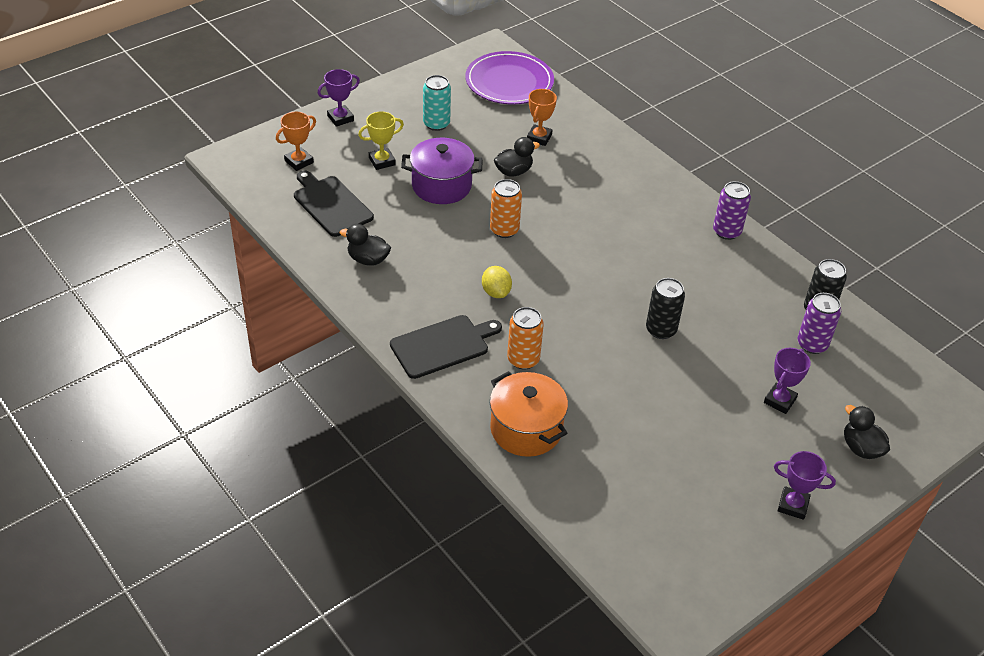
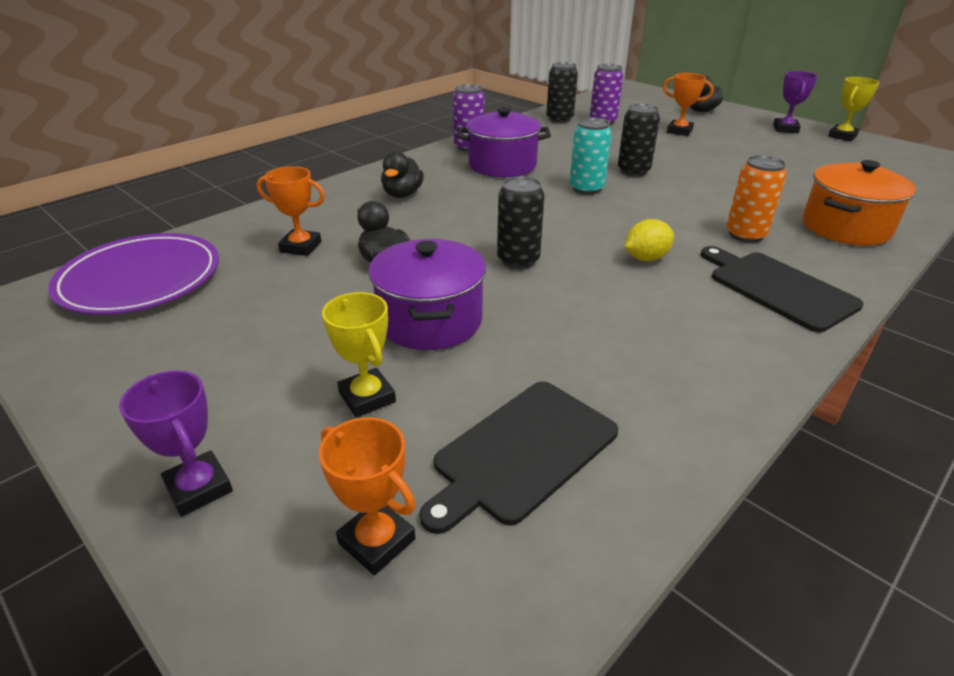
camera: 95 degrees left, 10 degrees down
(368, 259) = (654, 378): black duck -> black duck (402, 194)
(436, 124) = (249, 342): turquoise can -> turquoise can (586, 188)
(504, 230) = (518, 260): orange can -> black can
(678, 247) = (502, 165): none -> purple pot
(767, 552) = (842, 136): none -> yellow trophy
(779, 400) = (679, 131): purple trophy -> orange trophy

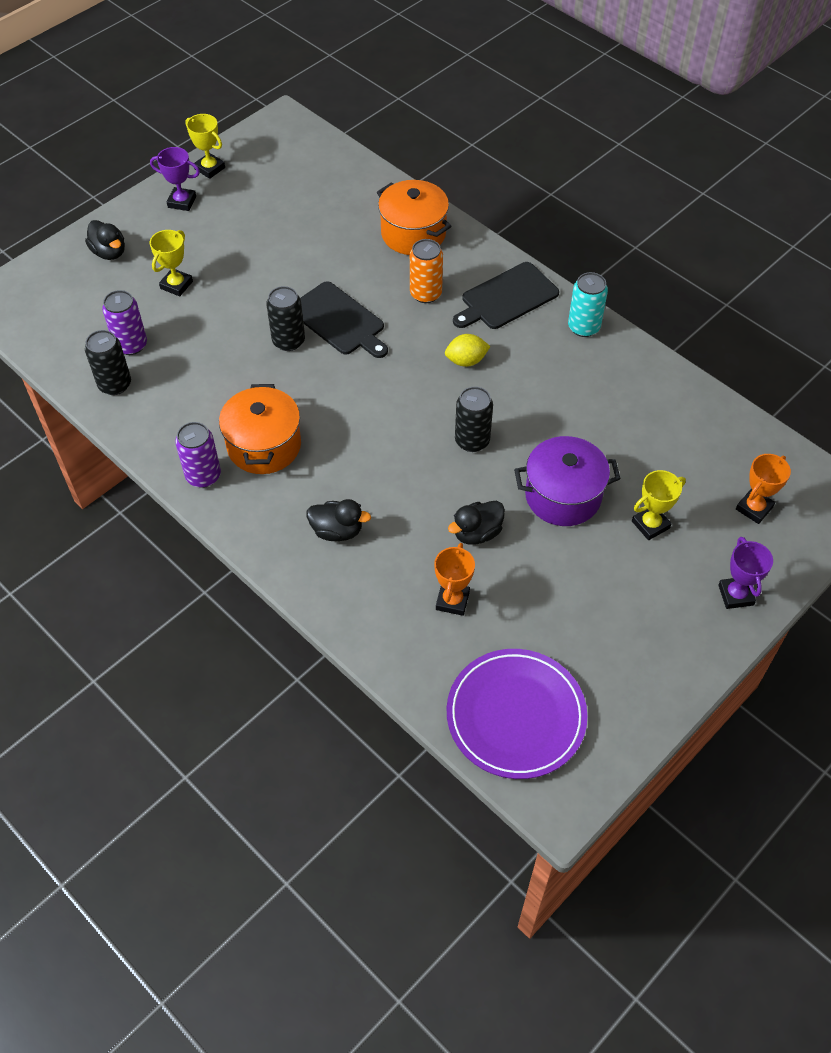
camera: 90 degrees left, 20 degrees up
(199, 488) = (735, 595): purple trophy -> purple trophy turned 60 degrees counterclockwise
(502, 165) = (264, 445): purple pot -> orange pot
(522, 452) = (685, 448): black cutting board -> black cutting board (339, 320)
(586, 188) = (329, 382): turquoise can -> turquoise can (583, 327)
(646, 258) = (466, 361): yellow lemon -> yellow lemon turned 75 degrees counterclockwise
(679, 131) = (176, 285): orange trophy -> yellow trophy

